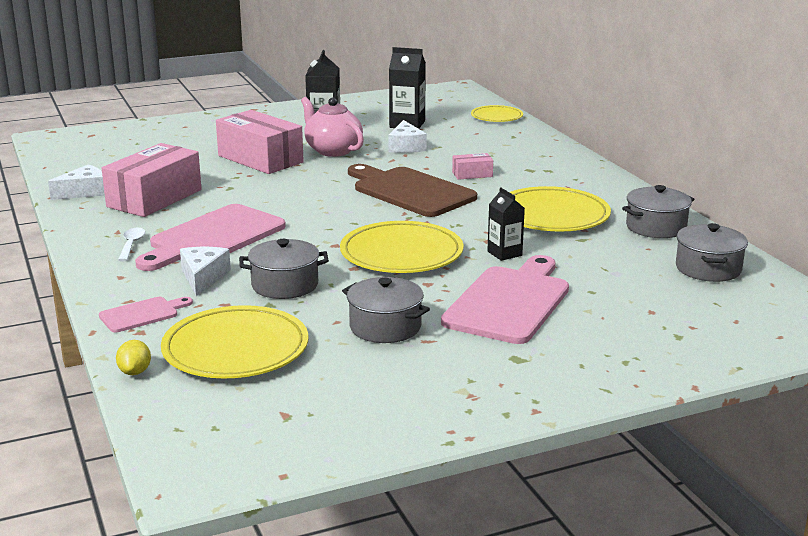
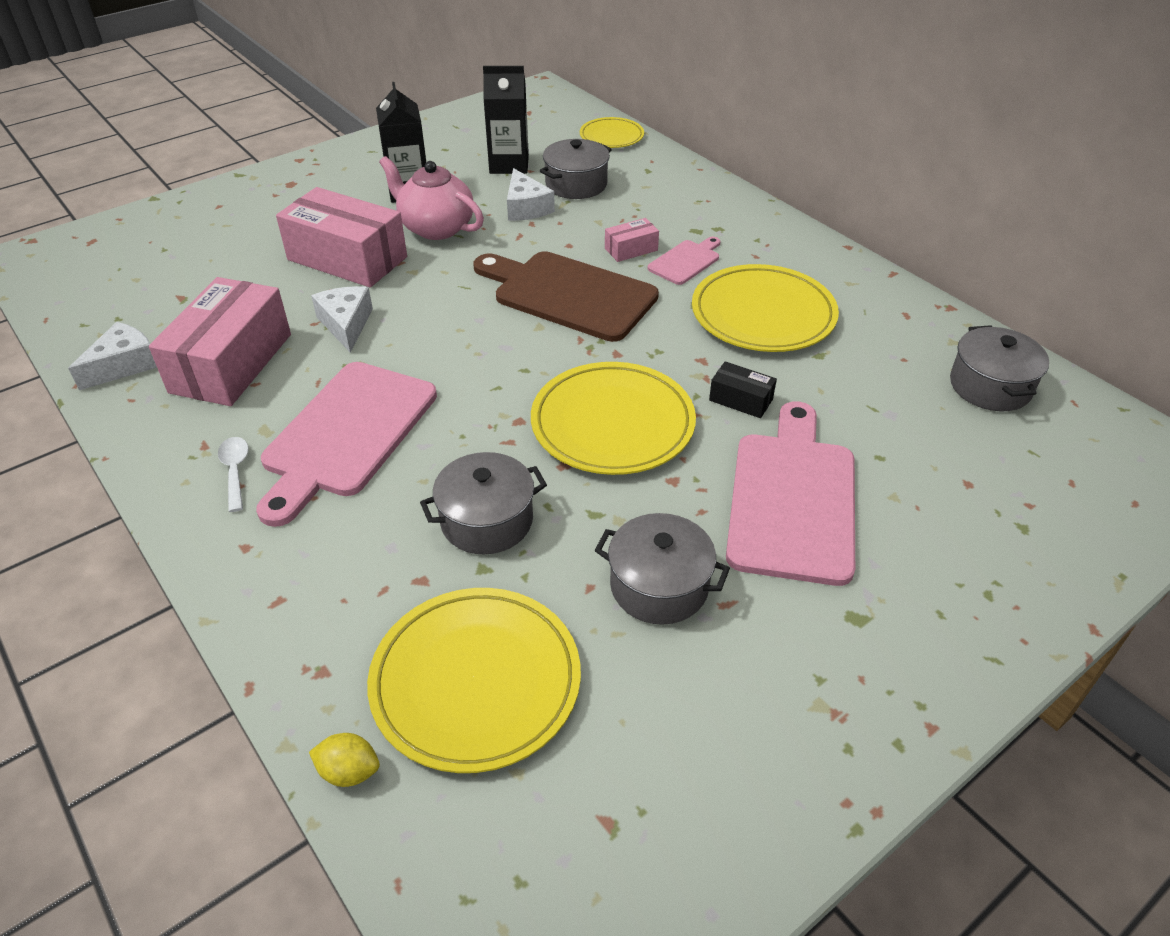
camera: 15 degrees left, 20 degrees up
(135, 372) = (349, 771): yellow lemon -> yellow lemon turned 60 degrees counterclockwise
(142, 314) = (309, 629): pink cutting board -> pink cutting board (685, 261)
(203, 277) = (366, 525): white cheese -> white cheese (346, 324)
(504, 253) = (740, 400): black carton -> black box
(656, 227) = (893, 317): grey pot -> grey pot (576, 184)

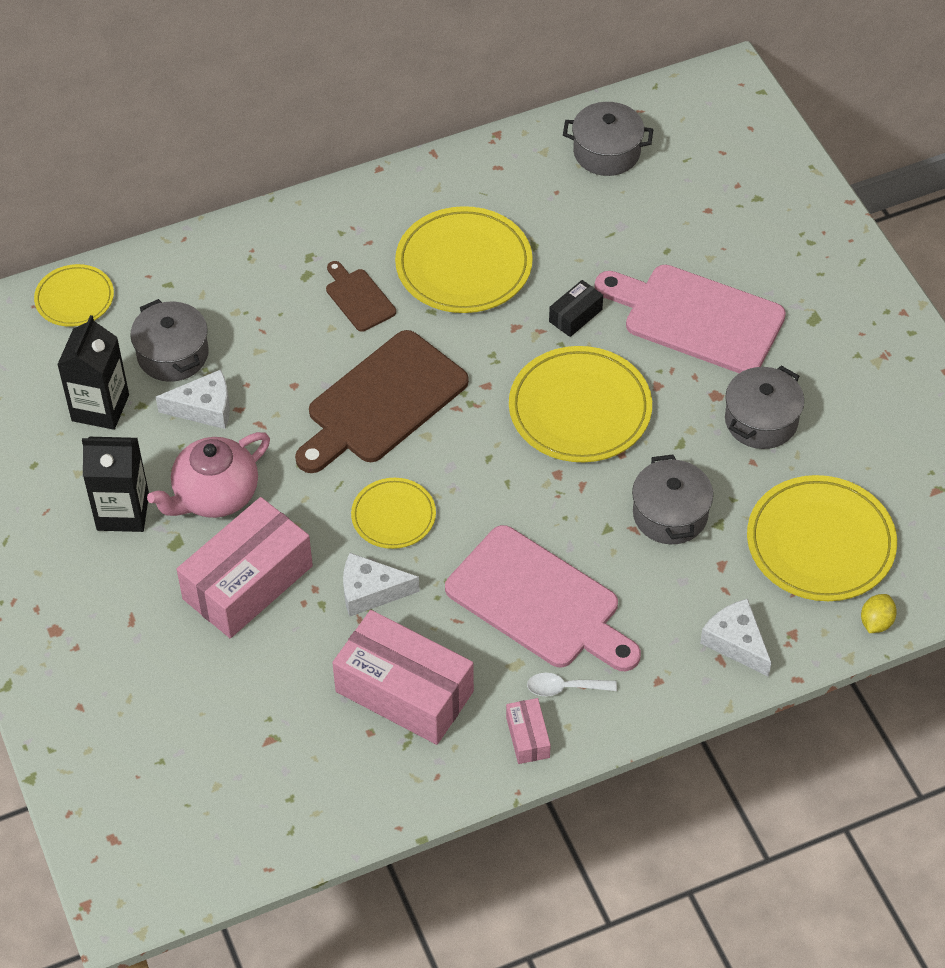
camera: 75 degrees left, 10 degrees up
(124, 365) = (378, 786): white cheese -> white cheese (736, 642)
(436, 323) = (393, 516): none -> yellow plate
(631, 249) = (321, 336): pink box -> pink box (528, 737)
(685, 261) = (358, 298): pink cutting board -> brown cutting board

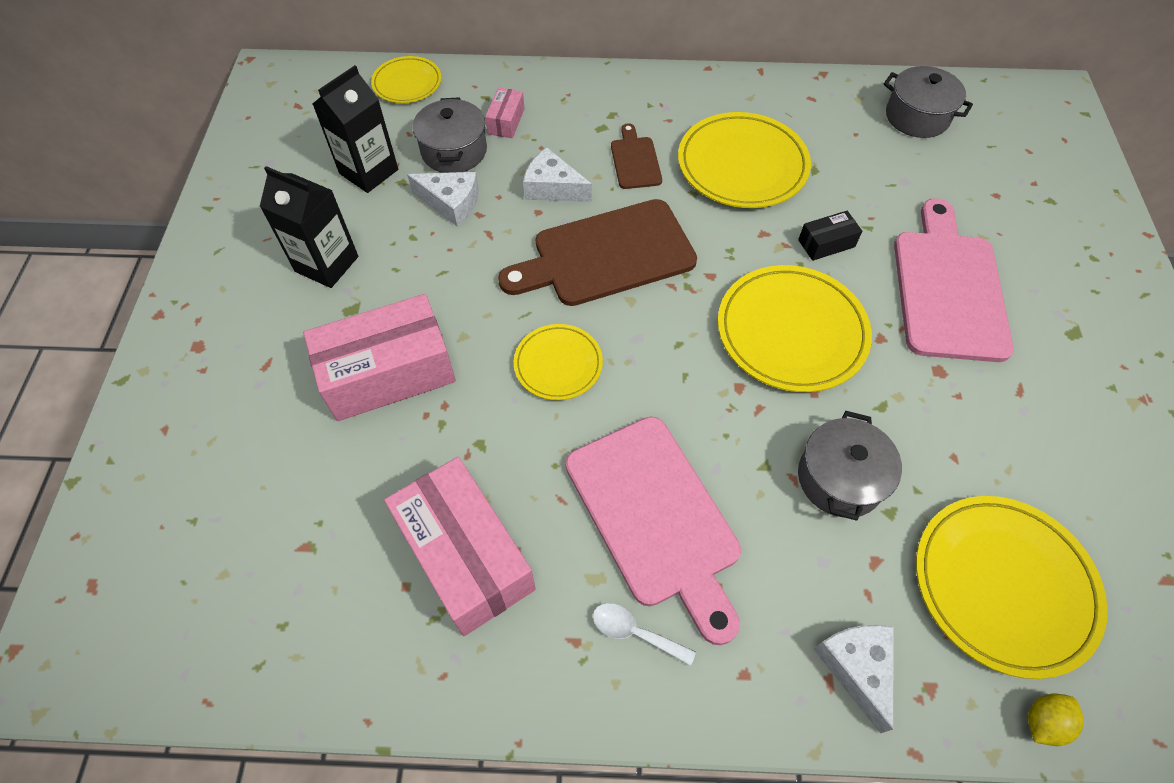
camera: 25 degrees right, 5 degrees up
(214, 496) = (411, 281): pink teapot -> none
(370, 591) = (494, 431): white cheese -> white cheese (552, 188)
(528, 737) = (564, 675): pink box -> pink box (506, 121)
(696, 318) = (947, 288): pink cutting board -> pink cutting board turned 45 degrees clockwise
(761, 420) = (980, 416): grey pot -> none

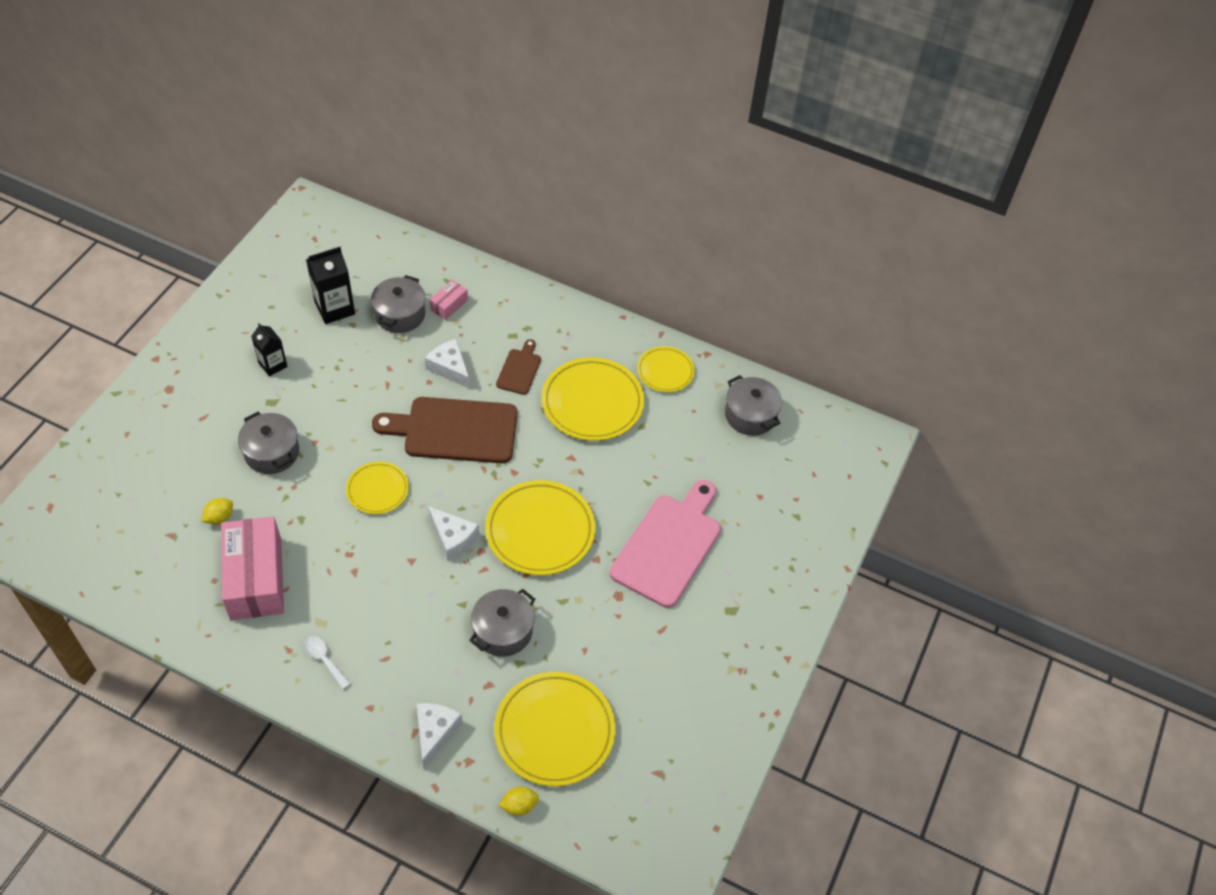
camera: 20 degrees right, 5 degrees down
(326, 264) = (273, 365): black carton -> black carton, size x0.65
(363, 491) = (219, 517): none -> yellow lemon
(388, 373) = (272, 452): pink box -> grey pot
(407, 83) = (398, 248): yellow plate -> yellow plate (665, 371)
(451, 203) = (375, 353): white cheese -> white cheese (453, 538)
(656, 516) = (377, 604): pink cutting board -> none
(826, 243) = (609, 482): black box -> none

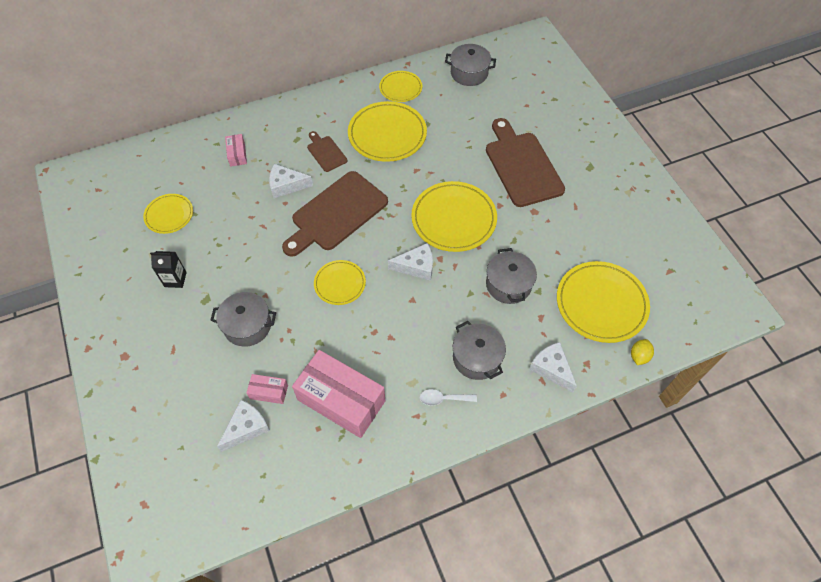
camera: 45 degrees left, 5 degrees up
(172, 527) = (246, 428): none -> white cheese
(219, 517) = (269, 392): yellow lemon -> pink box
(335, 308) = (169, 215): black carton -> yellow plate
(400, 314) = (215, 184): grey pot -> grey pot (477, 358)
(668, 546) = (521, 166): pink cutting board -> brown cutting board

